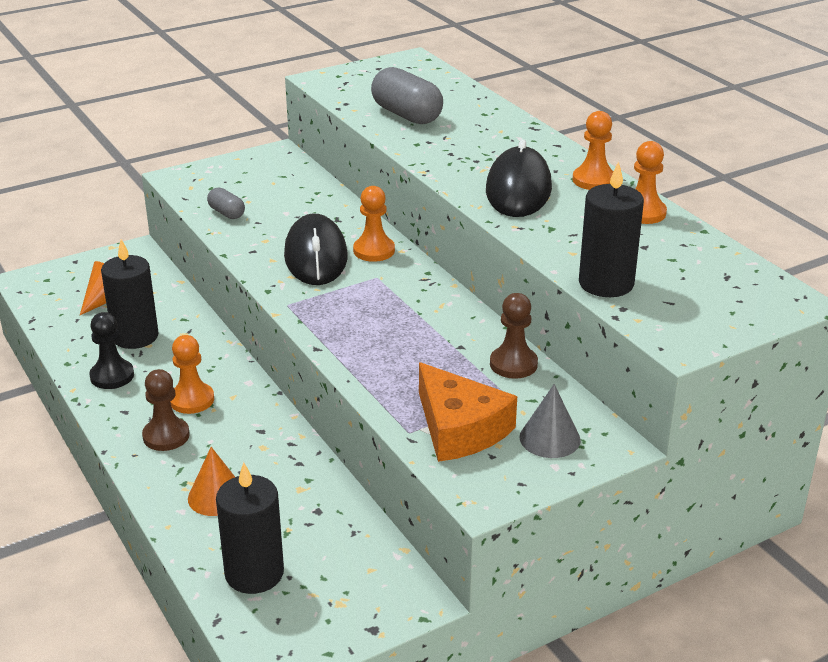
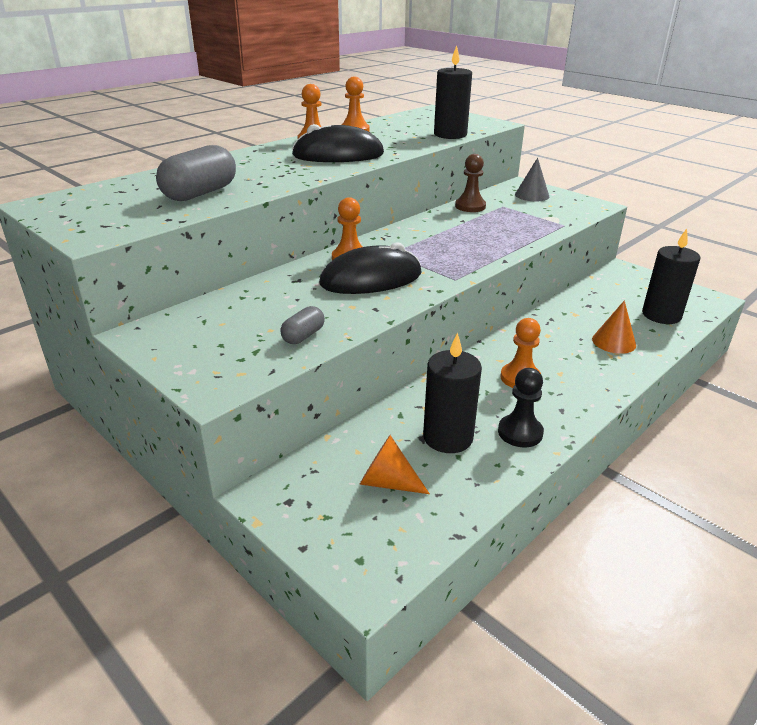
camera: 105 degrees left, 0 degrees up
(166, 436) = (573, 379): brown pawn -> none
(459, 429) = (547, 214): orange cheese -> none

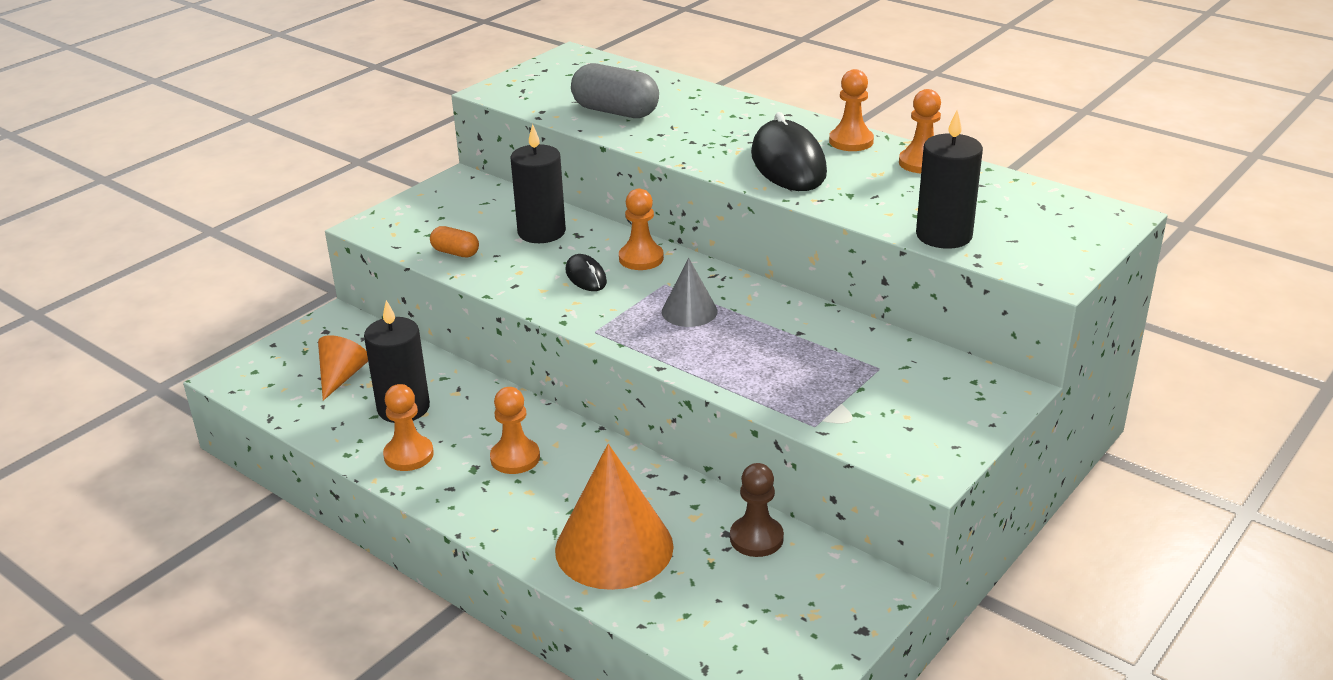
camera: 85 degrees right, 0 degrees up
(303, 336) = (455, 252): grey capsule -> orange capsule
(371, 279) = (586, 276): black mouse -> black mouse, size x0.50
(470, 206) = (862, 337): brown pawn -> brown pawn (756, 538)
(520, 432) = (408, 455): black pawn -> orange pawn
(532, 195) = (949, 398): grey cone -> grey cone (689, 311)
(614, 342) = (614, 547): orange cone -> orange cone, size x1.87
(661, 315) = (709, 612): black candle -> black candle (541, 232)

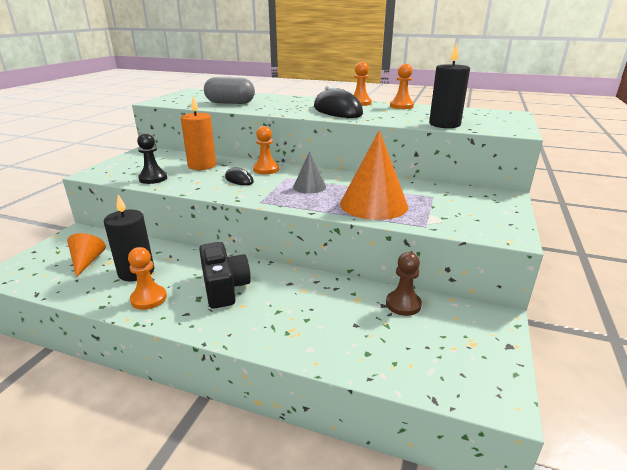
camera: 20 degrees left, 5 degrees down
(455, 252) = (153, 178): orange capsule -> black pawn
(515, 458) = (224, 287): orange pawn -> black camera
(541, 232) = (202, 165): black candle -> orange candle
(614, 547) = (319, 328): orange cone -> orange cone (373, 204)

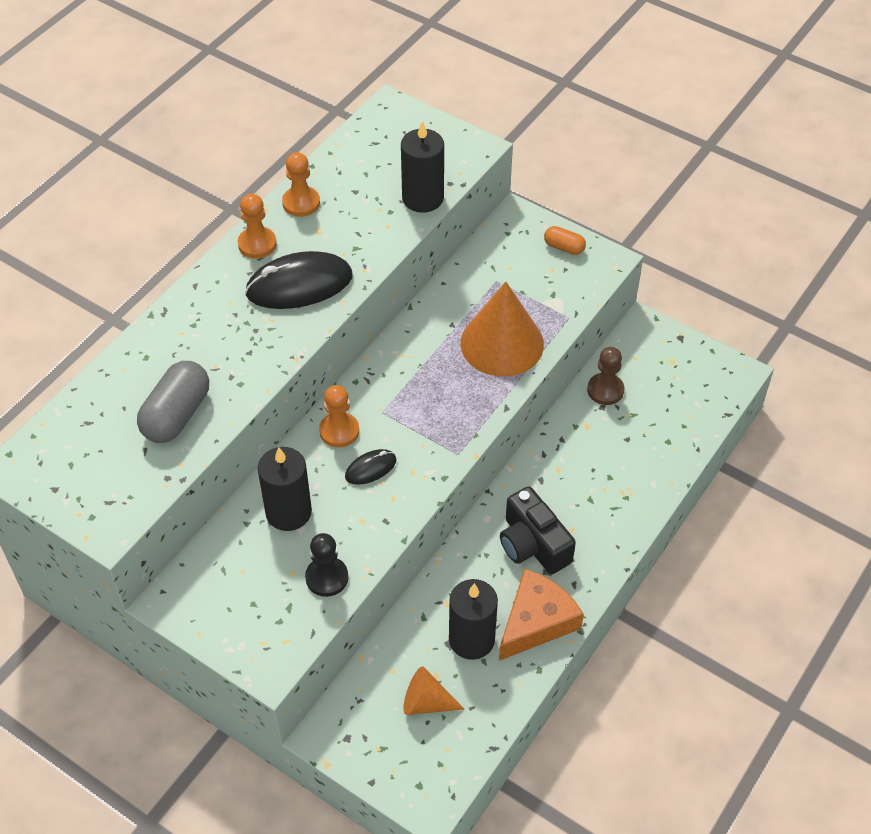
camera: 75 degrees left, 25 degrees up
(148, 299) = (536, 621): orange pawn -> orange cheese
(202, 165) = (288, 512): orange candle -> black candle
(224, 287) = (533, 544): black camera -> black camera turned 120 degrees counterclockwise
(309, 186) = (425, 393): grey cone -> none
(500, 216) = (564, 247): none -> orange capsule

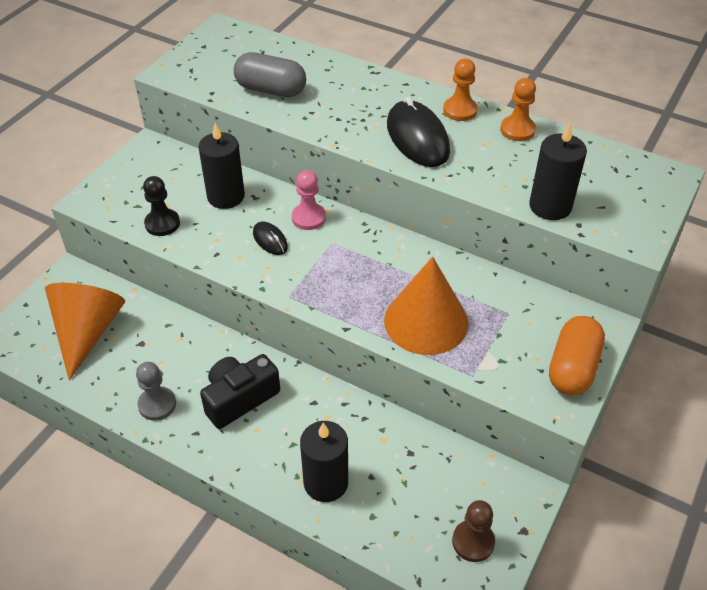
camera: 85 degrees right, 5 degrees down
(339, 431) = (309, 218): orange pawn -> pink pawn
(426, 702) = (88, 332): orange cone -> orange cone, size x1.87
(471, 639) = (143, 358): black candle -> black candle (326, 482)
(536, 621) = (157, 404): orange cheese -> grey pawn
(564, 247) = (572, 368): orange capsule -> orange capsule, size x1.87
(605, 390) = (432, 455): brown pawn -> brown pawn (473, 542)

